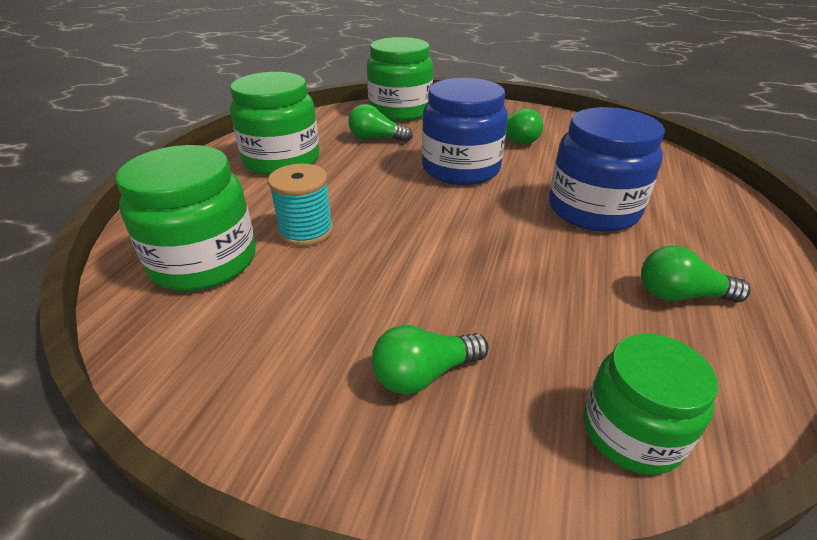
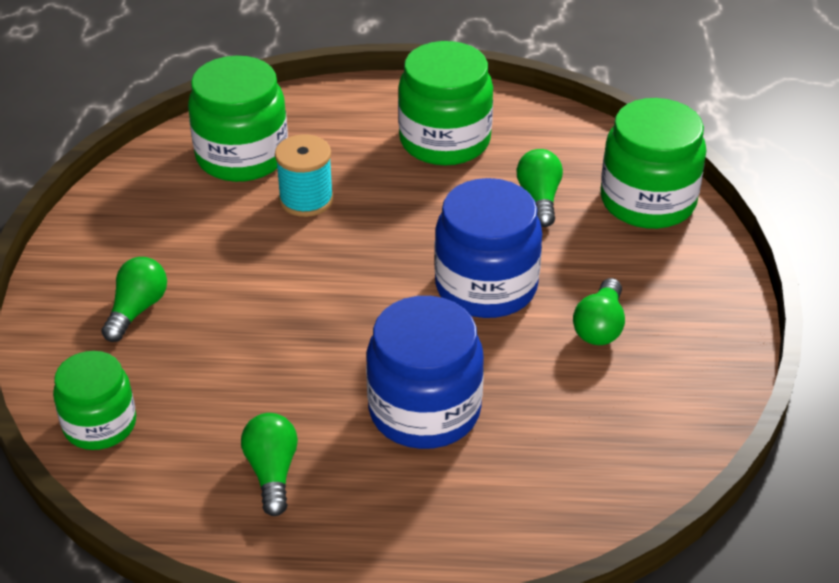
camera: 75 degrees right, 5 degrees up
(424, 374) = (137, 310): green light bulb -> green light bulb turned 60 degrees clockwise

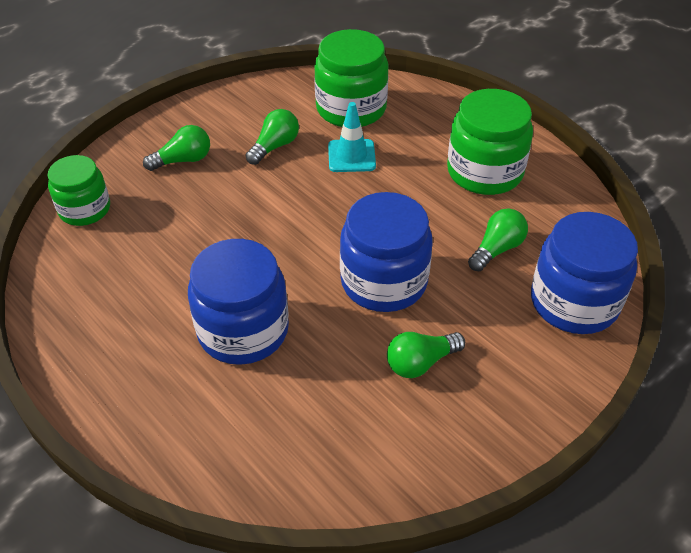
camera: 45 degrees right, 5 degrees up
(272, 472) = (120, 301): green light bulb -> green light bulb (274, 146)
(306, 199) = (351, 156): turquoise spool -> turquoise traffic cone
(648, 201) = (574, 302): green jar -> blue jar

